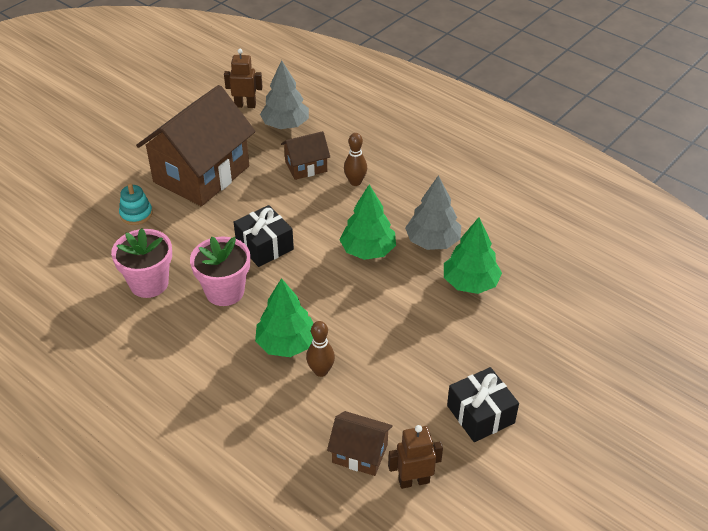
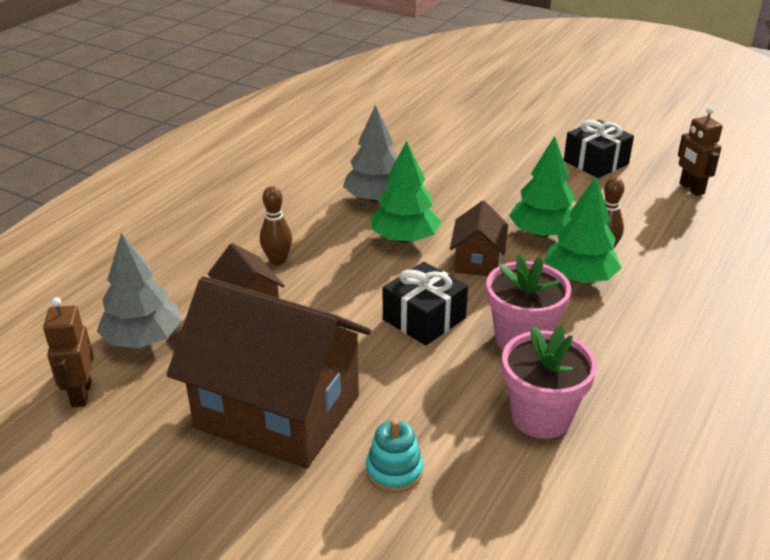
camera: 100 degrees left, 10 degrees down
(360, 453) = (685, 217): brown house -> brown house (477, 261)
(470, 283) = (432, 174): green tree -> green tree (542, 233)

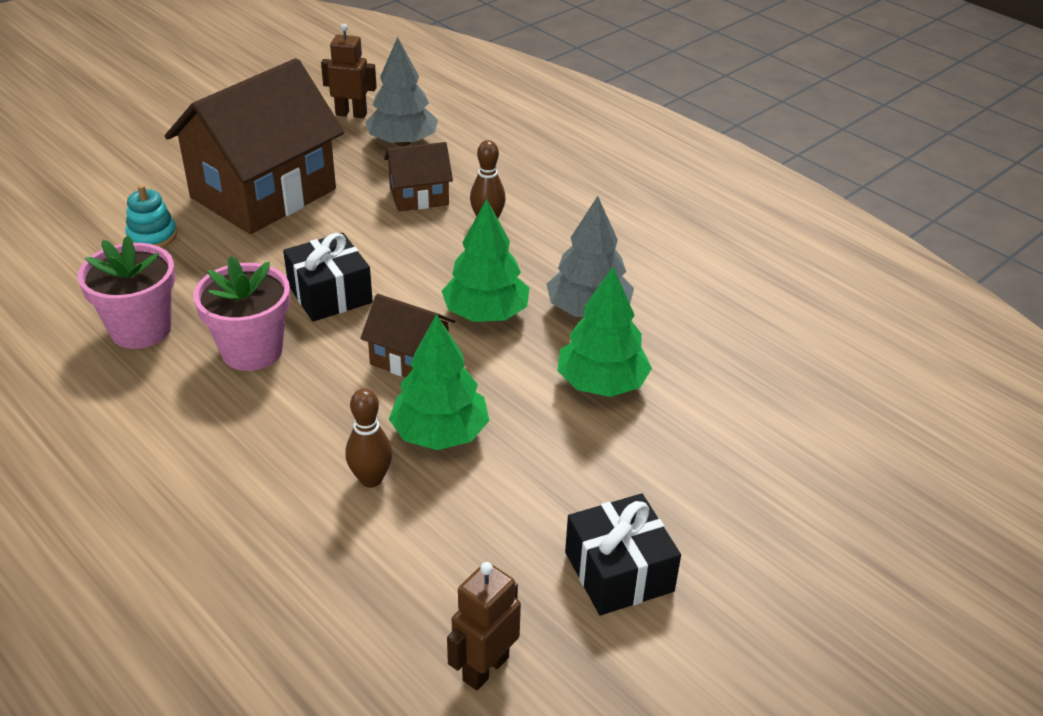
camera: 105 degrees right, 5 degrees up
(579, 278) = (326, 433): green tree -> green tree (601, 384)
(691, 189) = (485, 668): brown robot -> brown robot turned 45 degrees counterclockwise

